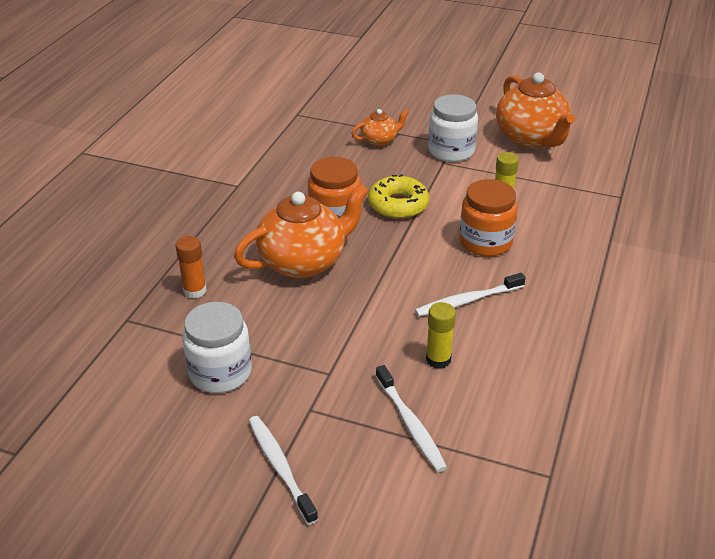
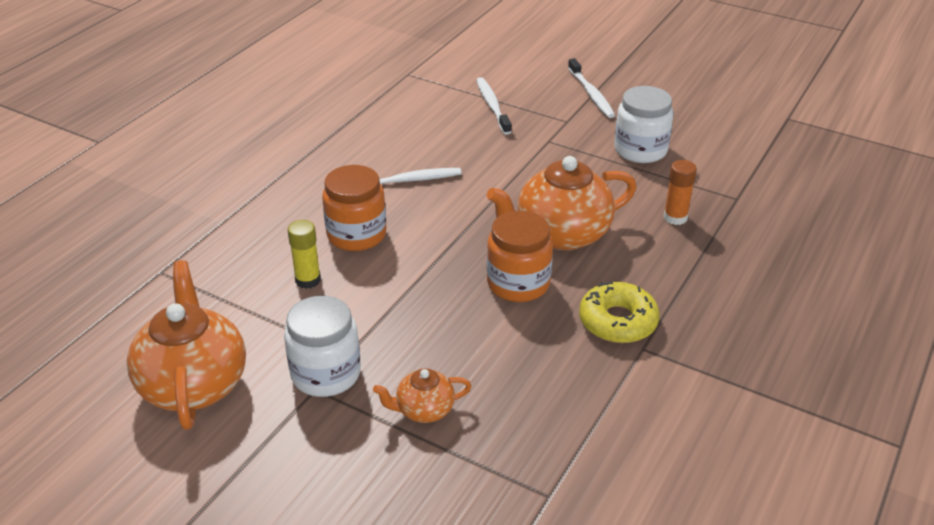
camera: 170 degrees left, 0 degrees up
(398, 205) = (436, 292): yellow donut -> yellow donut (618, 321)
(438, 359) = (455, 141): yellow glue stick -> none

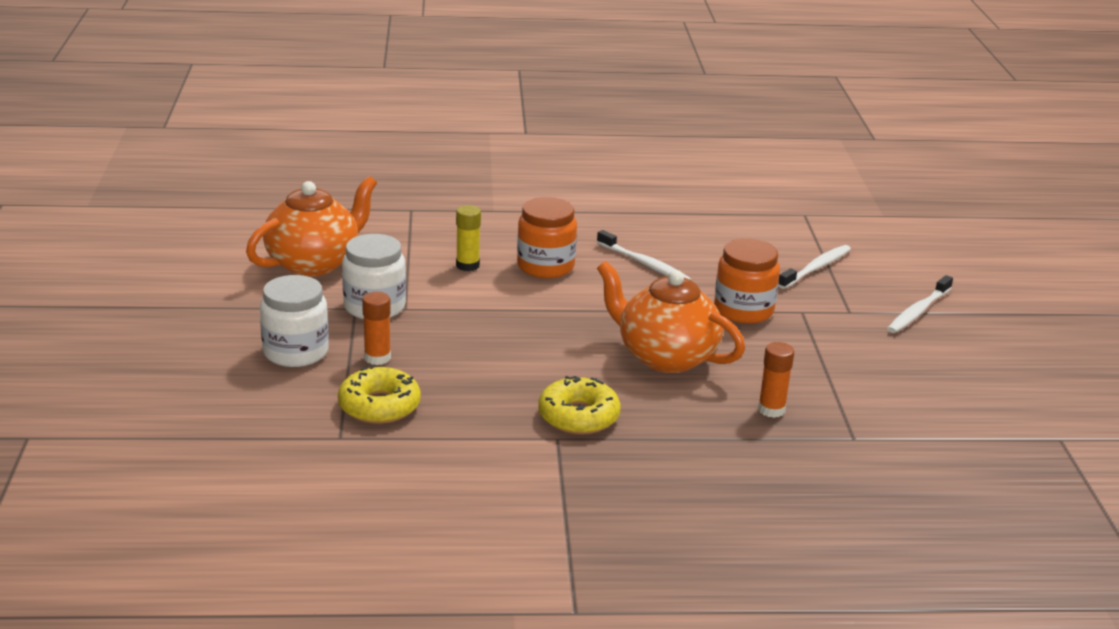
camera: 55 degrees right, 10 degrees down
(424, 410) = (377, 358): orange teapot -> orange glue stick
(512, 443) = (379, 406): none -> yellow donut
(518, 283) = (572, 355): orange jar -> orange jar (743, 310)
(640, 150) = (859, 363): white jar -> white jar (296, 352)

